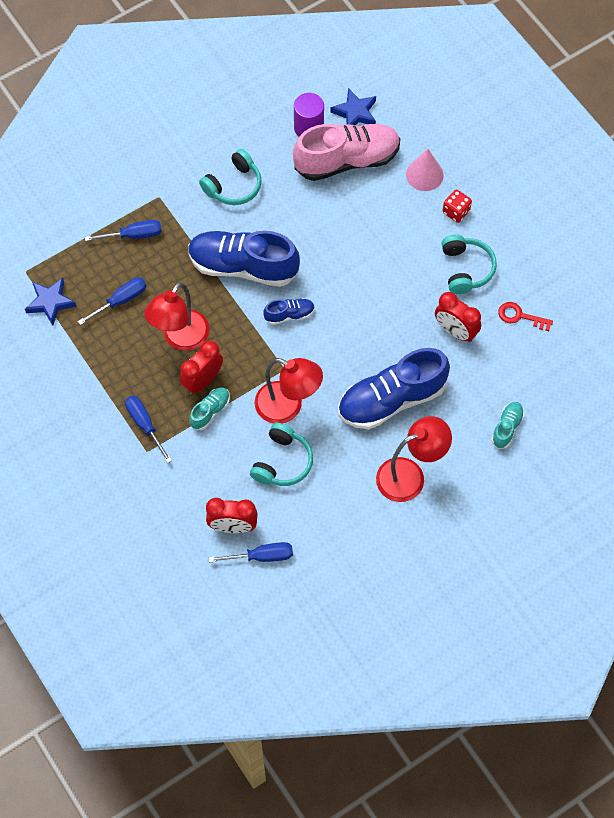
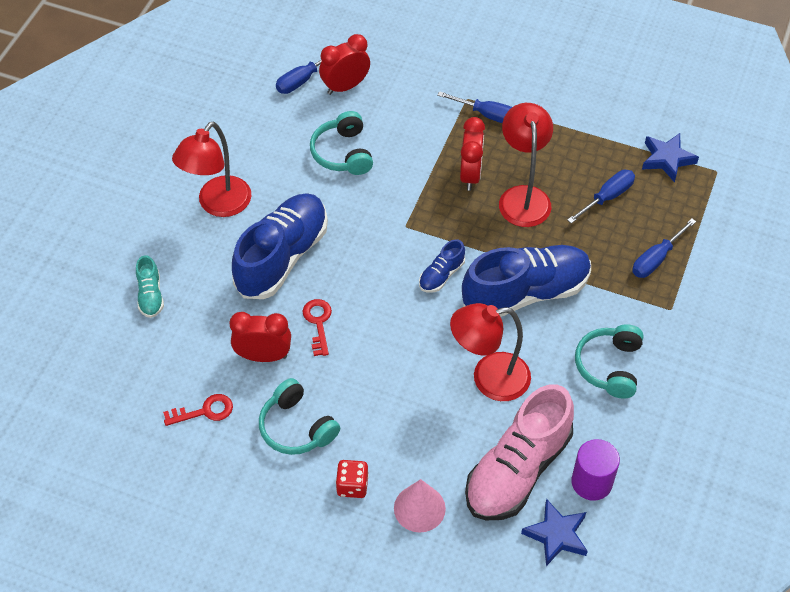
camera: 145 degrees right, 10 degrees down
(121, 300) = (607, 197): blue screwdriver -> blue screwdriver turned 150 degrees counterclockwise
(210, 411) = (441, 156): turquoise shoe -> none
(288, 407) = (375, 197): red lamp -> red lamp (489, 378)
(401, 332) = (318, 323): none -> red key

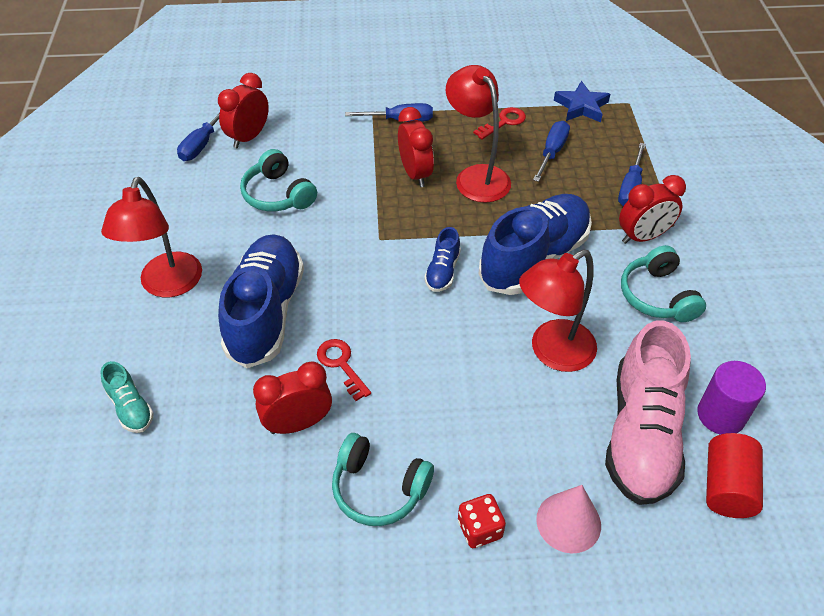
camera: 25 degrees left, 5 degrees down
(204, 411) = (259, 515): red key -> red key (504, 122)
(556, 535) = (727, 487): blue star -> red cylinder
(634, 309) = (643, 237): none -> red clock

